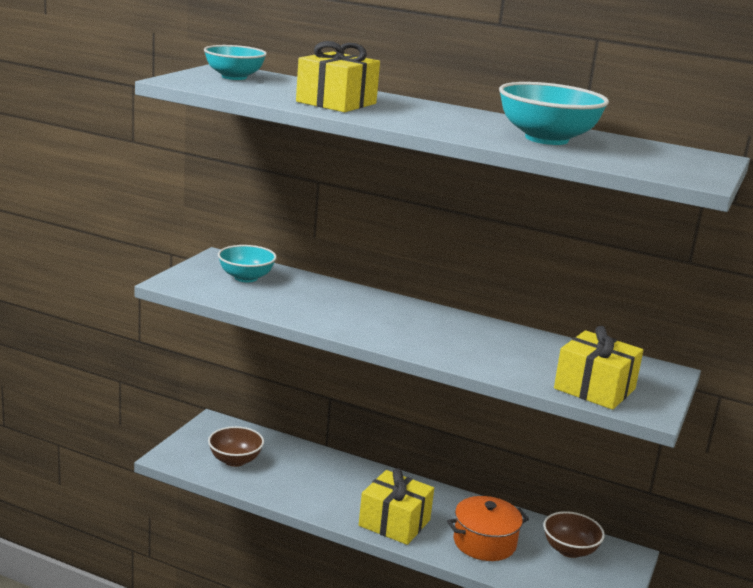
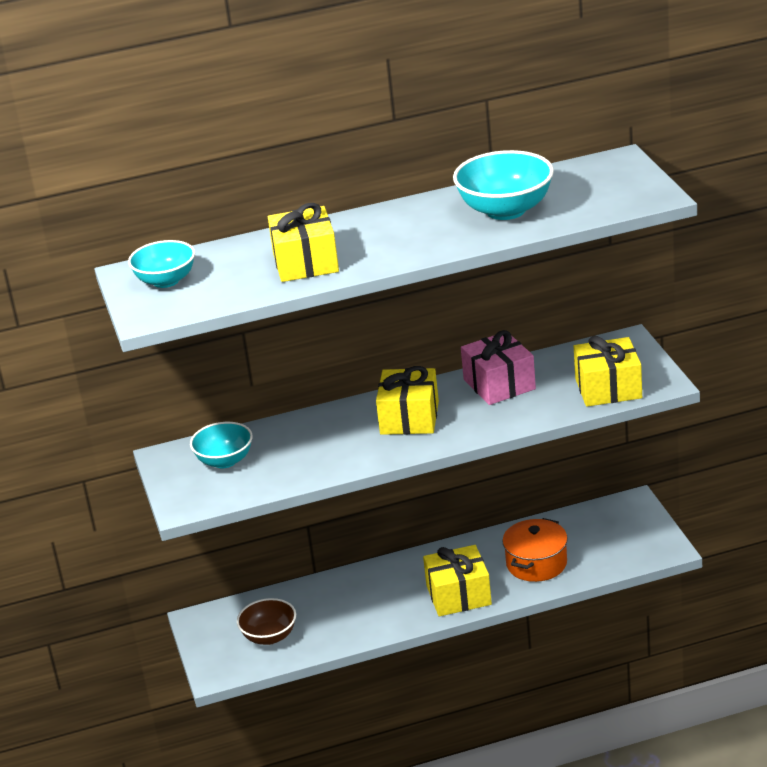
camera: 35 degrees left, 10 degrees up
(407, 322) = (409, 418): none -> yellow gift
(510, 341) = (499, 384): none -> pink gift
(569, 550) = (595, 527): brown bowl -> none

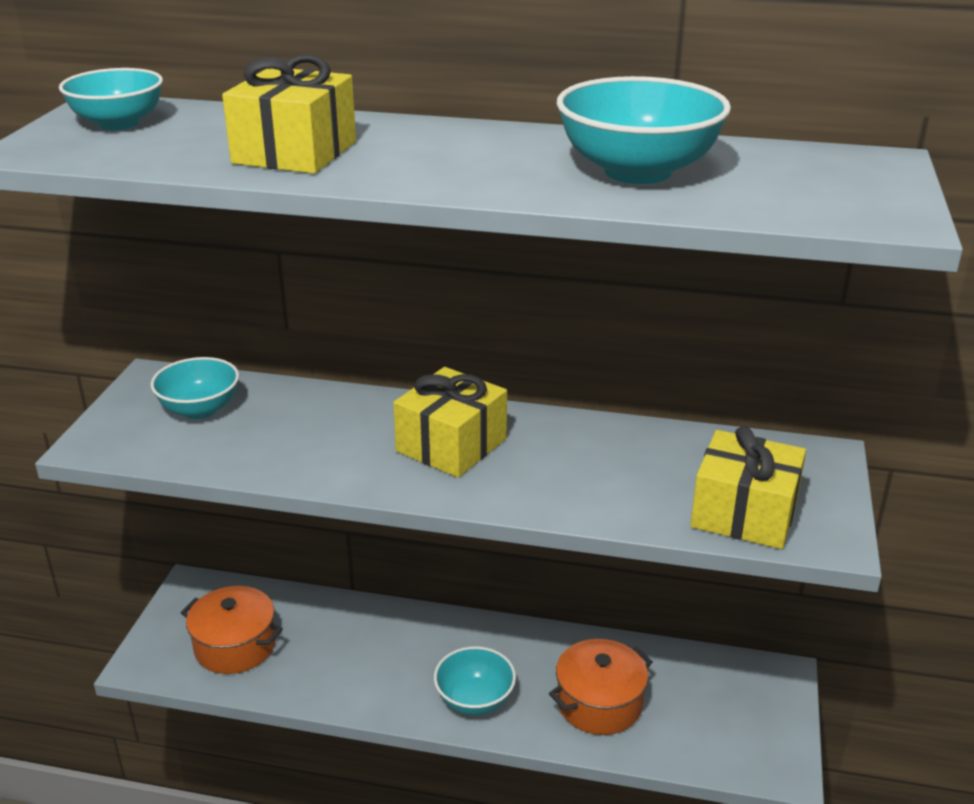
camera: 25 degrees right, 0 degrees up
(269, 636) = (235, 646): brown bowl -> orange pot
(458, 595) = (475, 700): yellow gift -> turquoise bowl
(499, 384) = (602, 447): pink gift -> none

